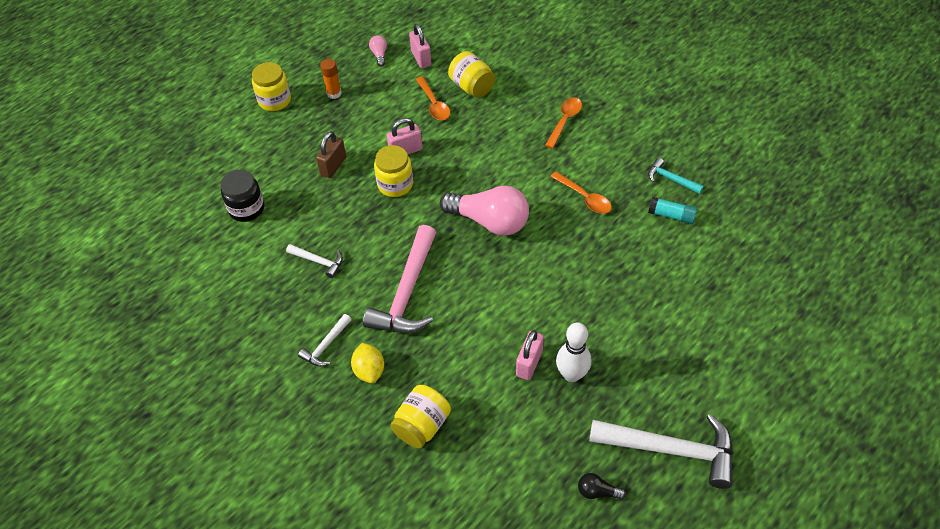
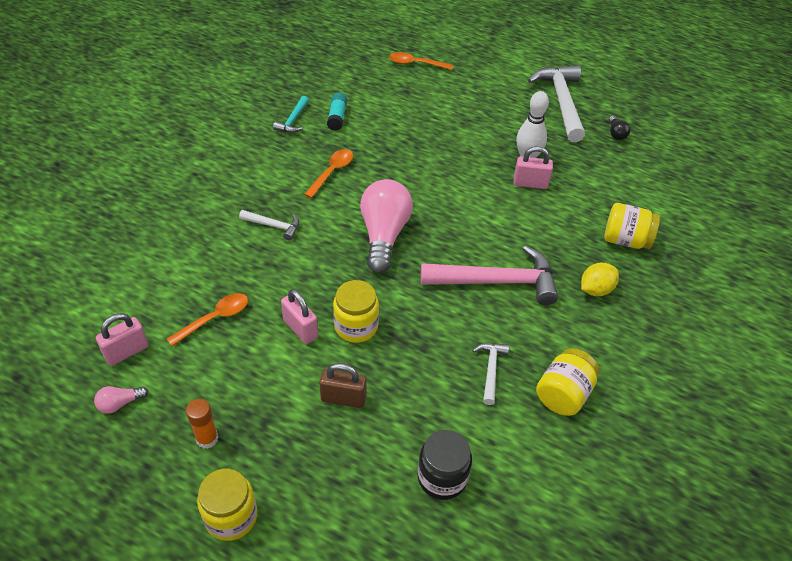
camera: 110 degrees left, 5 degrees down
(326, 345) = (588, 332): white hammer -> white hammer (274, 226)
(472, 87) = (179, 287): yellow jar -> yellow jar (563, 394)
(564, 121) = (227, 199): orange spoon -> orange spoon (415, 64)

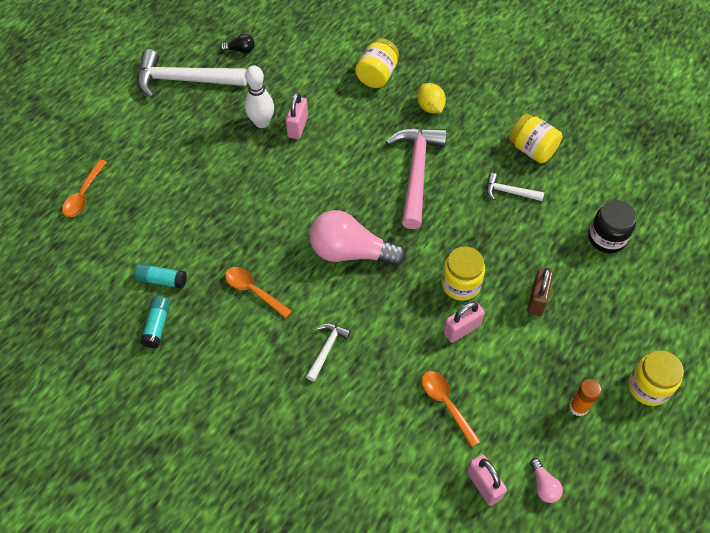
camera: 80 degrees left, 10 degrees up
(293, 120) = (157, 325): turquoise hammer -> turquoise glue stick

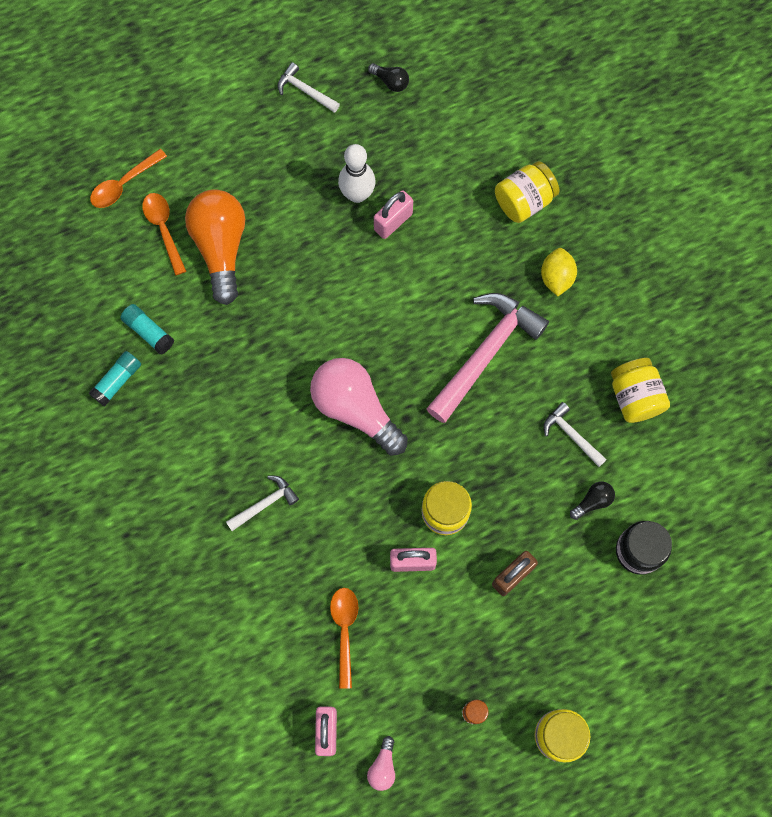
camera: 30 degrees right, 15 degrees up
(184, 80) = (305, 91): white hammer -> white hammer, size x0.48
(184, 200) = (221, 248): none -> orange light bulb
(253, 291) = (231, 396): orange spoon -> orange spoon (163, 229)
(554, 224) = (592, 501): none -> black light bulb

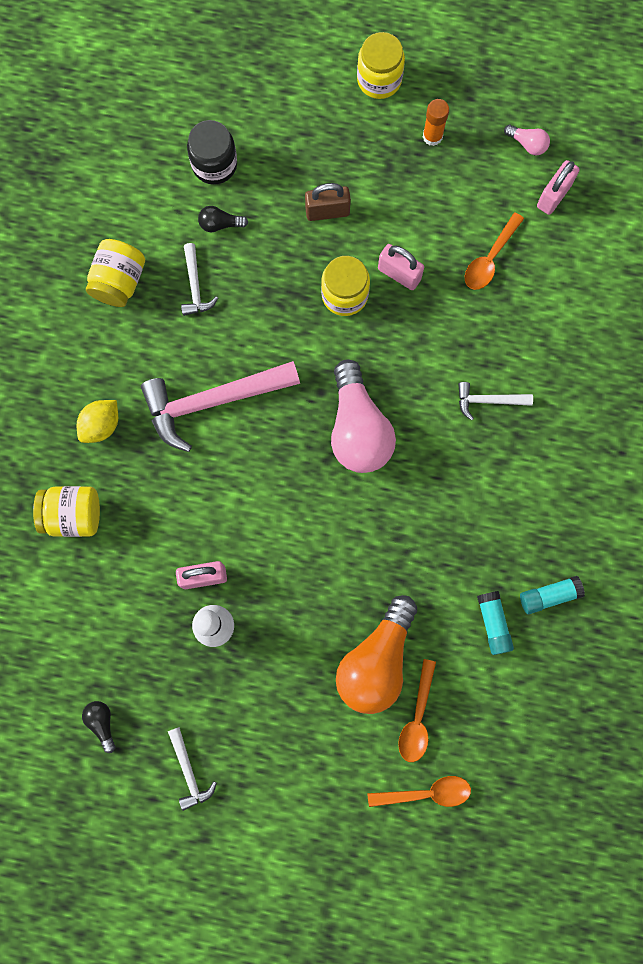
camera: 145 degrees left, 5 degrees up
(383, 766) = (527, 144): pink light bulb -> pink light bulb turned 75 degrees clockwise

